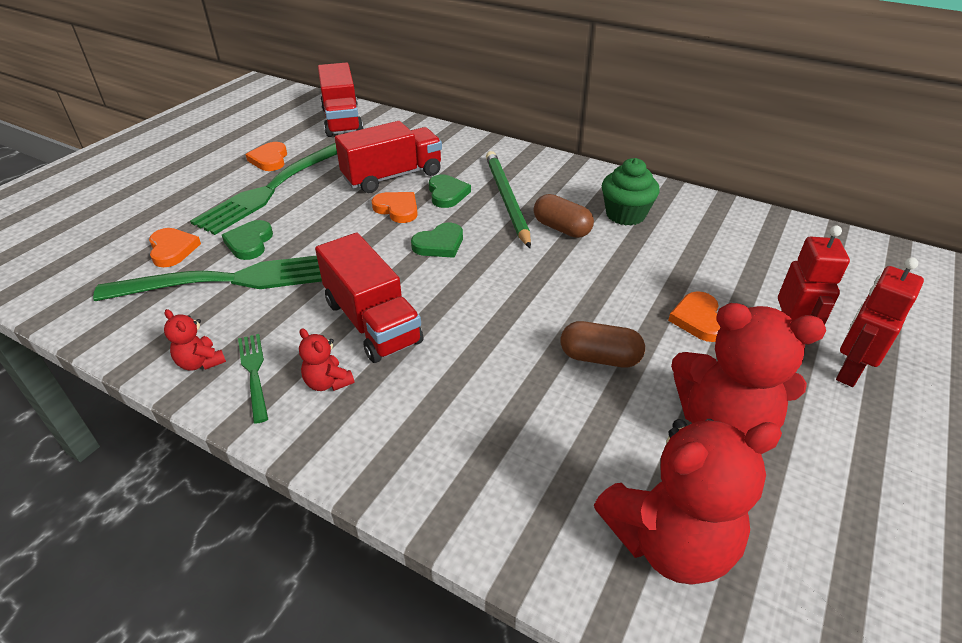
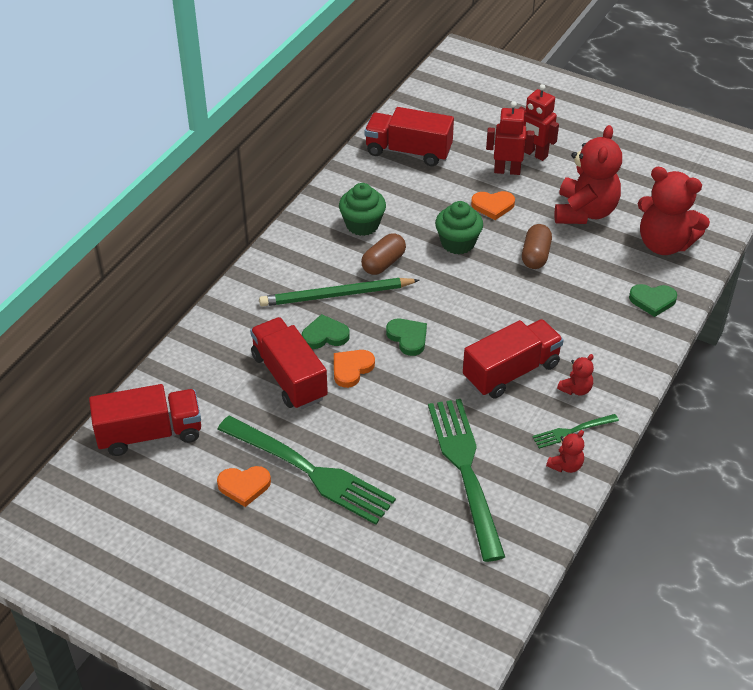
camera: 90 degrees left, 5 degrees up
(172, 249) = (421, 526): orange heart -> none
(249, 243) = (408, 469): green heart -> green heart (652, 301)
(610, 285) = (458, 243): none -> green cupcake
(669, 541) = (664, 244): red teddy bear -> red teddy bear turned 135 degrees clockwise
(782, 248) = (408, 151): none -> red truck

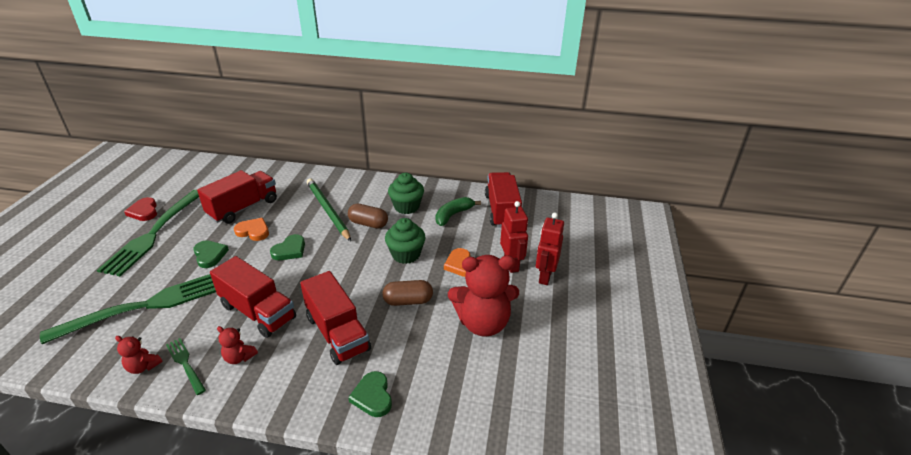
camera: 70 degrees right, 10 degrees down
(150, 434) = (192, 171): red truck -> red truck (337, 333)
(244, 486) = (144, 211): orange heart -> red heart
(325, 335) = (286, 214): green heart -> green heart (210, 255)
(399, 190) = (453, 215): none -> green banana
(664, 244) = (464, 393): red teddy bear -> none

